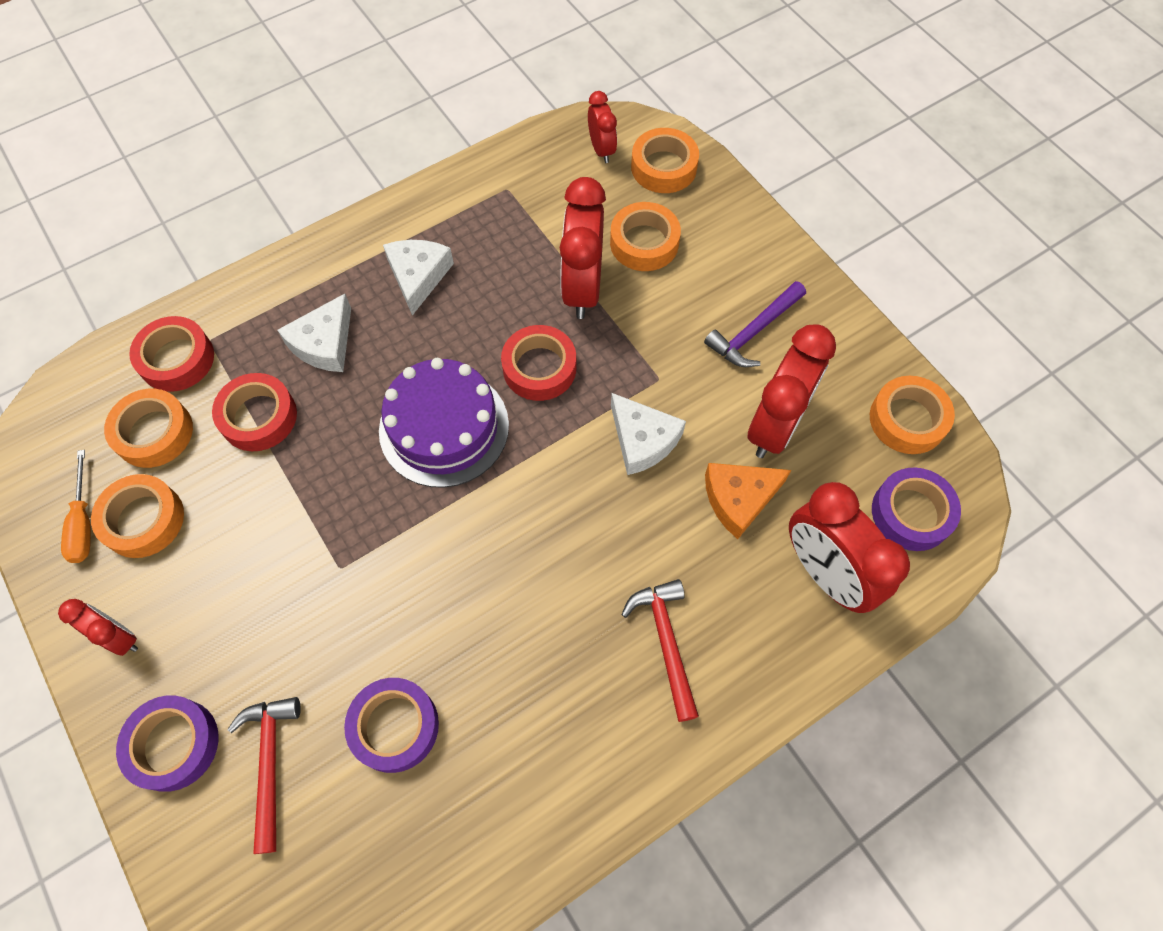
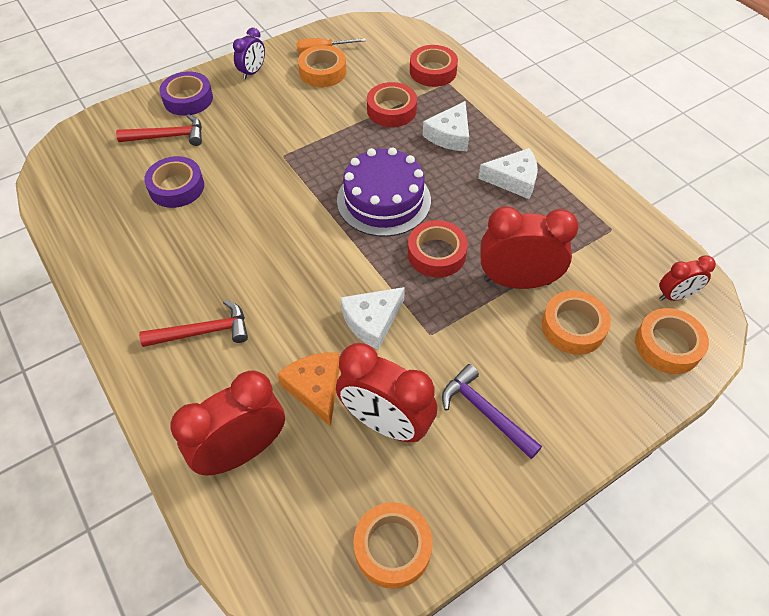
camera: 90 degrees right, 10 degrees down
(119, 637) = (252, 72): red clock -> purple clock
(154, 433) = (380, 68): orange tape -> none
(324, 343) = (450, 135): white cheese -> white cheese turned 90 degrees counterclockwise
(911, 513) = (291, 536): purple tape -> none

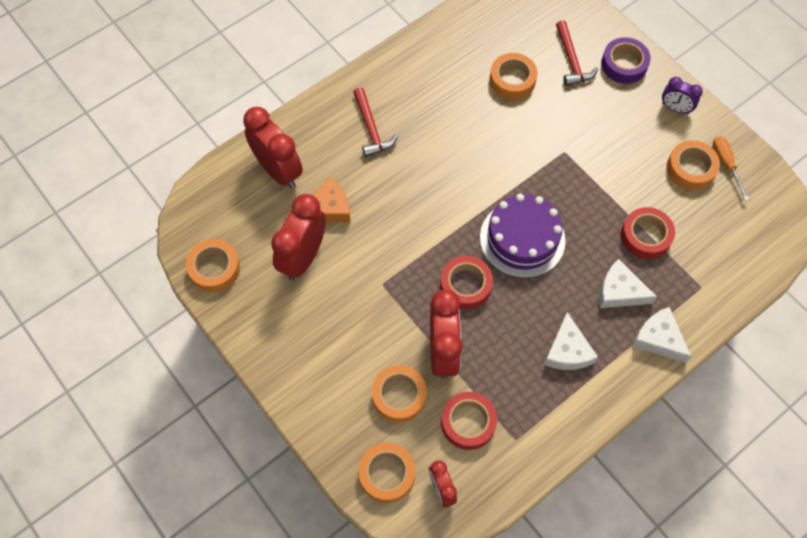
camera: 85 degrees right, 10 degrees up
(176, 187) = (512, 80): purple tape -> orange tape
(372, 321) = (391, 241): white cheese -> white cheese (658, 338)
(433, 71) = (717, 271): red tape -> red tape (468, 422)
(485, 412) = (315, 325): purple hammer -> none

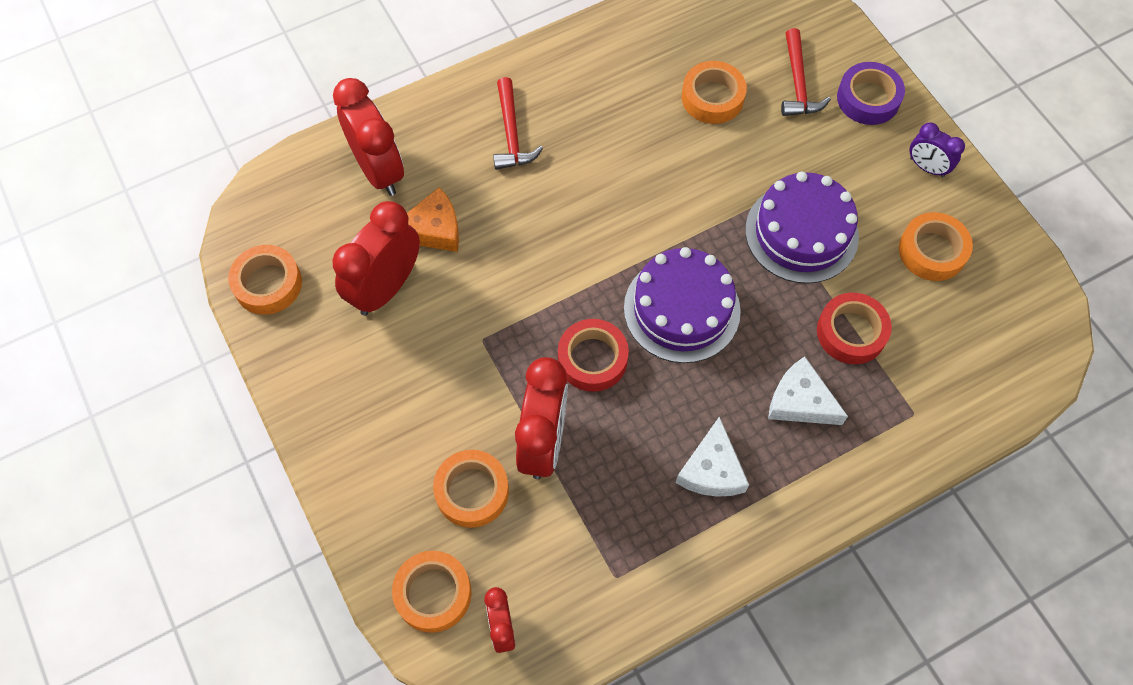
camera: 10 degrees right, 0 degrees up
(468, 422) = (556, 543): red tape -> none
(596, 170) = (801, 233): none -> purple cake
(658, 338) = (841, 474): white cheese -> none
(725, 164) = (982, 252): orange screwdriver -> none

